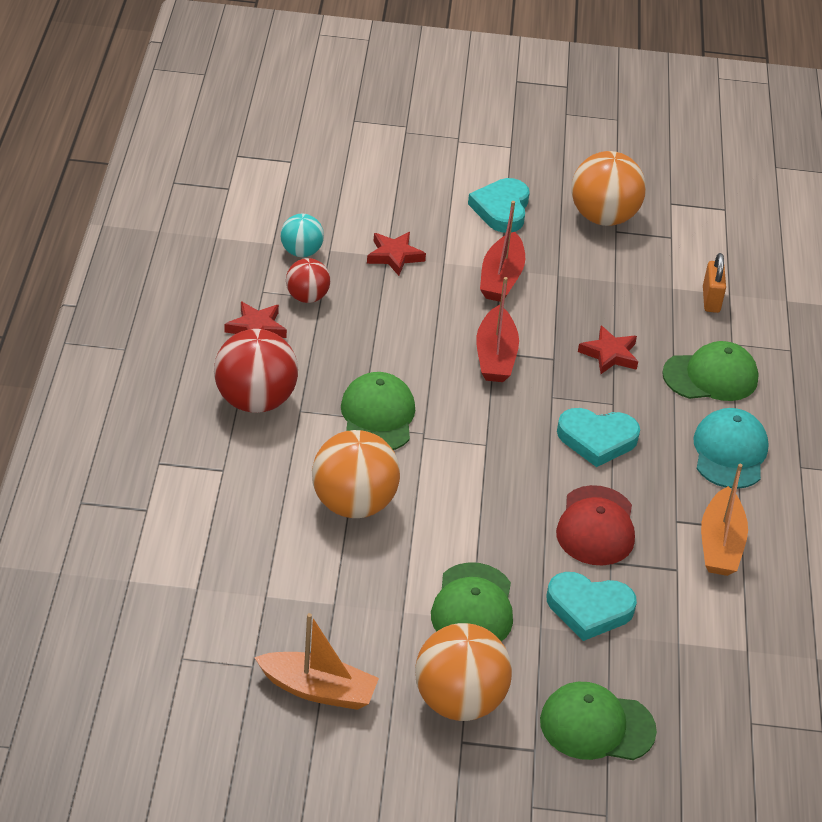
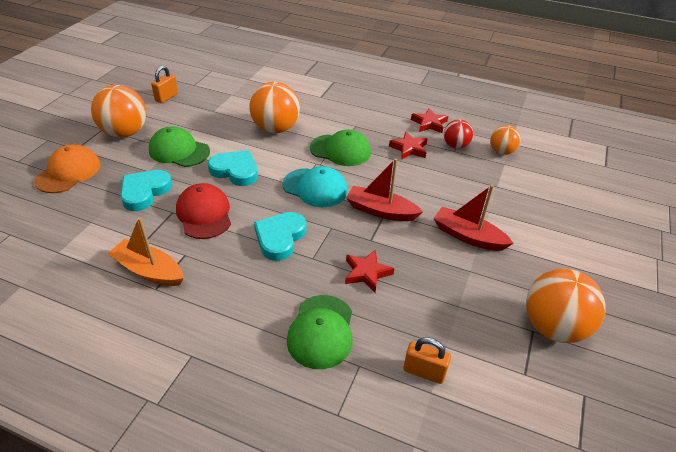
camera: 110 degrees right, 0 degrees up
(255, 401) = (368, 113): red ball -> none
(301, 252) = (501, 152): turquoise ball -> orange ball
(318, 690) = (167, 97): orange boat -> orange padlock
(394, 256) = (496, 189): red star -> red star (409, 149)
(501, 209) = (559, 260): turquoise heart -> turquoise heart (235, 171)
(596, 526) = (204, 214): red cap -> red cap turned 45 degrees clockwise
(597, 726) = (68, 172): green cap -> orange cap
(729, 452) = (231, 311): turquoise cap -> turquoise cap (315, 188)

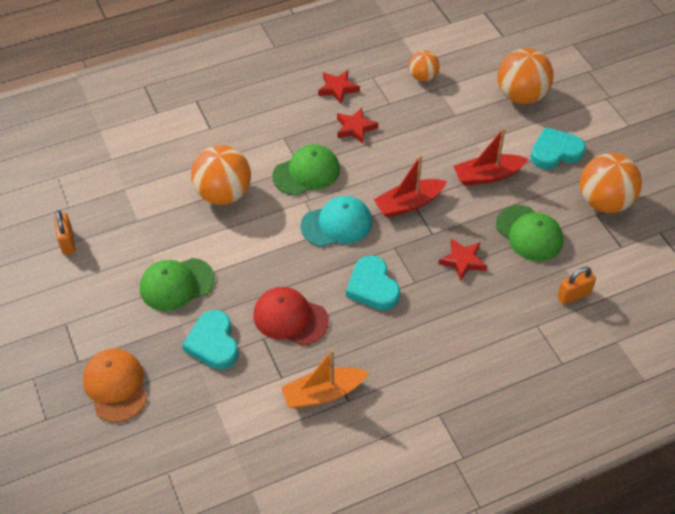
camera: 45 degrees left, 10 degrees up
(125, 133) = (96, 309): orange ball -> orange ball (521, 96)
(235, 171) = (254, 262): turquoise heart -> turquoise heart (555, 152)
(321, 331) = (489, 325): green cap -> green cap (529, 233)
(455, 146) = (384, 97): red ball -> none

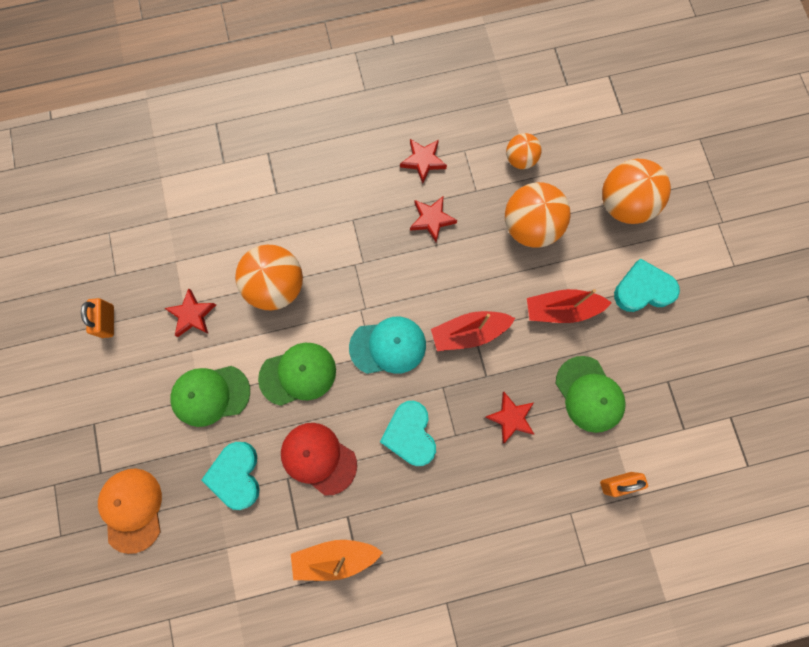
camera: 10 degrees right, 25 degrees up
(148, 226) = (192, 315): none -> red star
(306, 172) = (368, 272): green cap -> green cap (298, 374)
(604, 202) = (680, 366): orange ball -> orange ball (530, 226)

